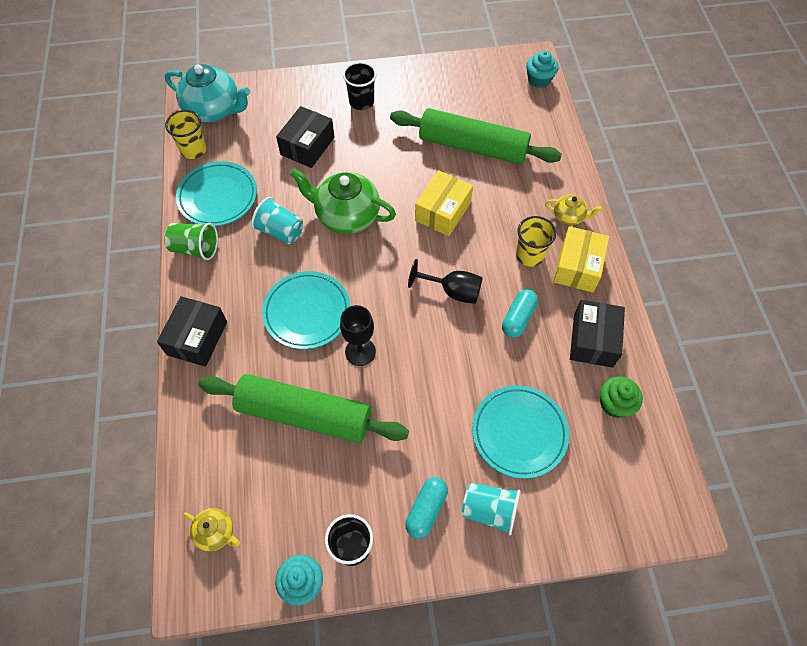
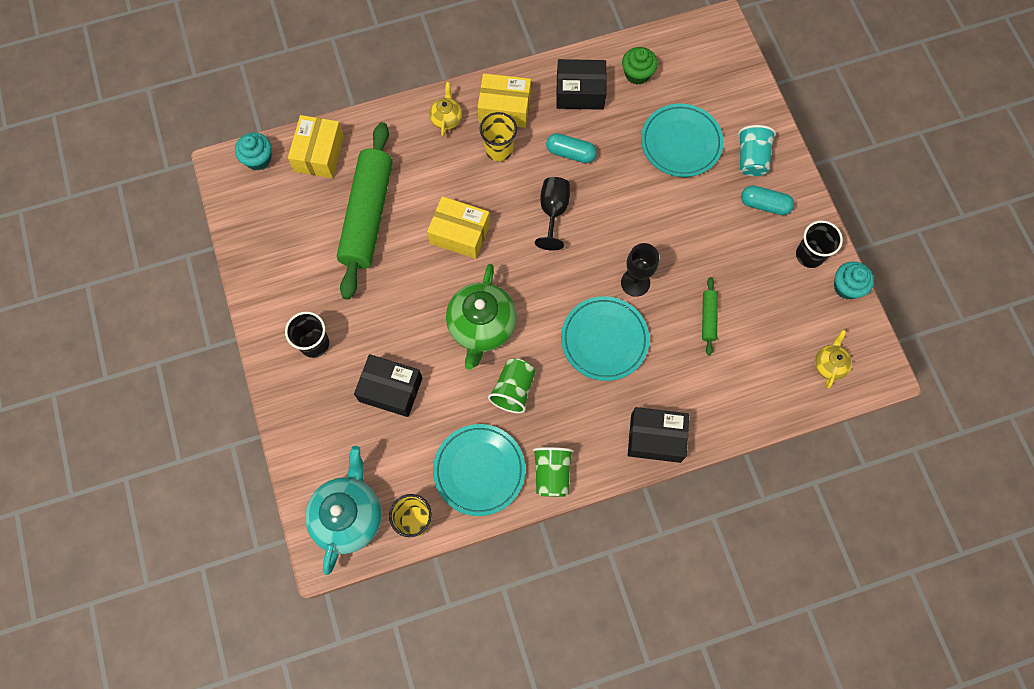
camera: 100 degrees left, 10 degrees up
(280, 231) = (513, 390): turquoise cup -> green cup
(304, 414) = (708, 318): green rolling pin -> green rolling pin, size x0.41
(540, 119) = (319, 153): none -> yellow box

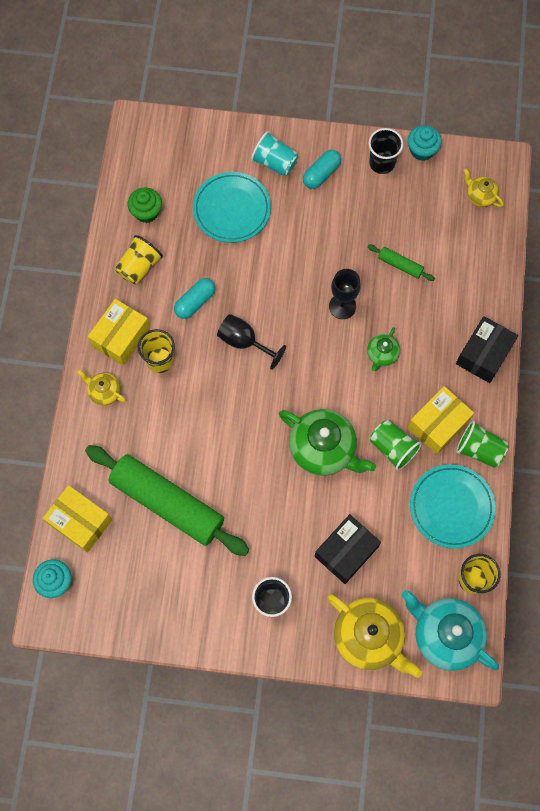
camera: 65 degrees left, 0 degrees up
(317, 445) = (368, 637): none -> yellow teapot
(460, 233) = (226, 429): yellow box -> yellow box (438, 424)
(580, 92) = (139, 267): black box -> yellow cup
(604, 340) = (382, 355): turquoise plate -> green teapot

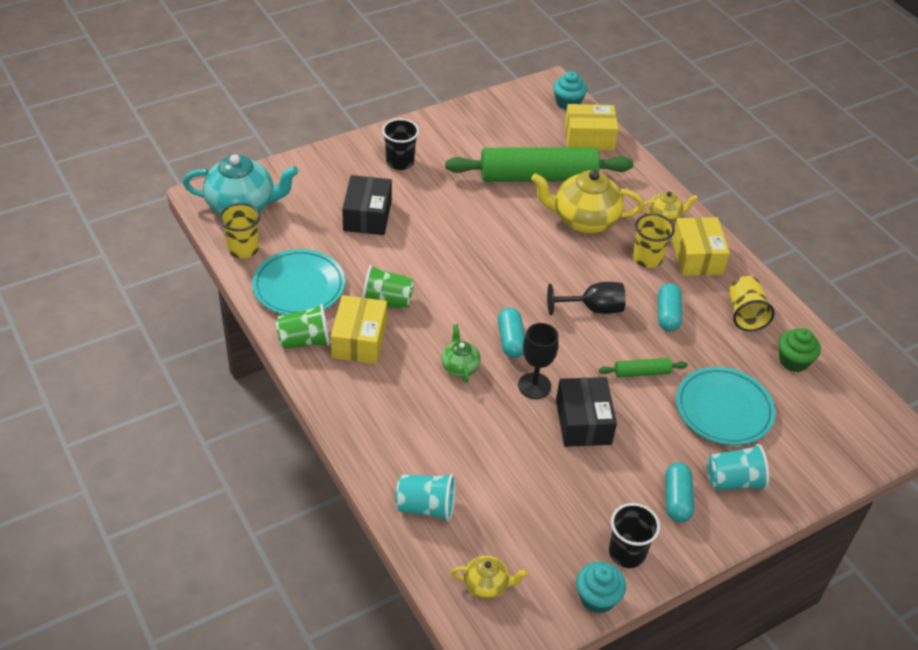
camera: 140 degrees right, 25 degrees down
(323, 449) = (447, 270): green teapot -> none
(328, 353) = (511, 340): none -> turquoise capsule
(368, 637) = (305, 177): yellow teapot -> yellow teapot (584, 220)
(400, 265) = (512, 456): green rolling pin -> green rolling pin (642, 372)
(481, 266) = (426, 507): none -> turquoise cup
(484, 354) = (359, 422): black box -> black box (583, 422)

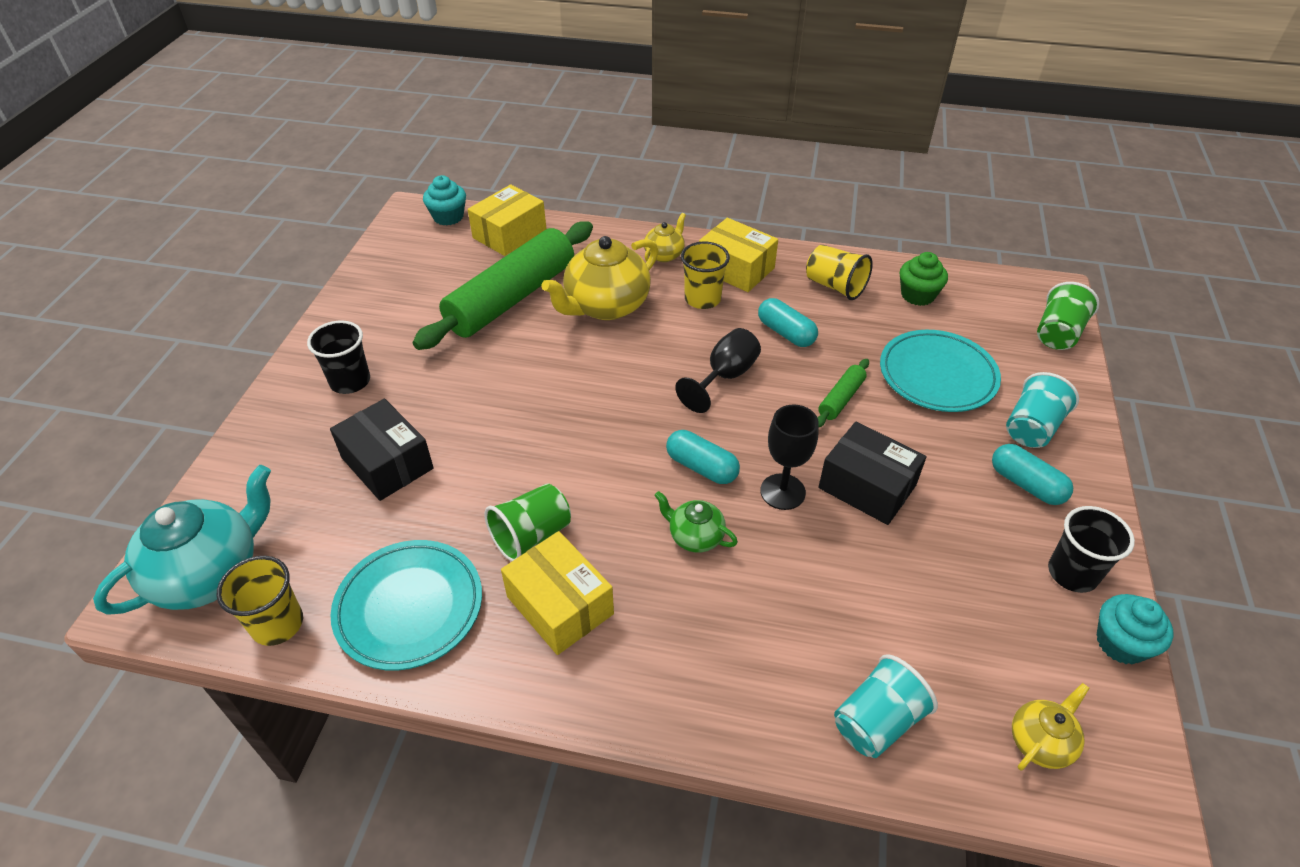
camera: 45 degrees left, 0 degrees up
(304, 341) = (500, 665): green cup -> green cup (1057, 334)

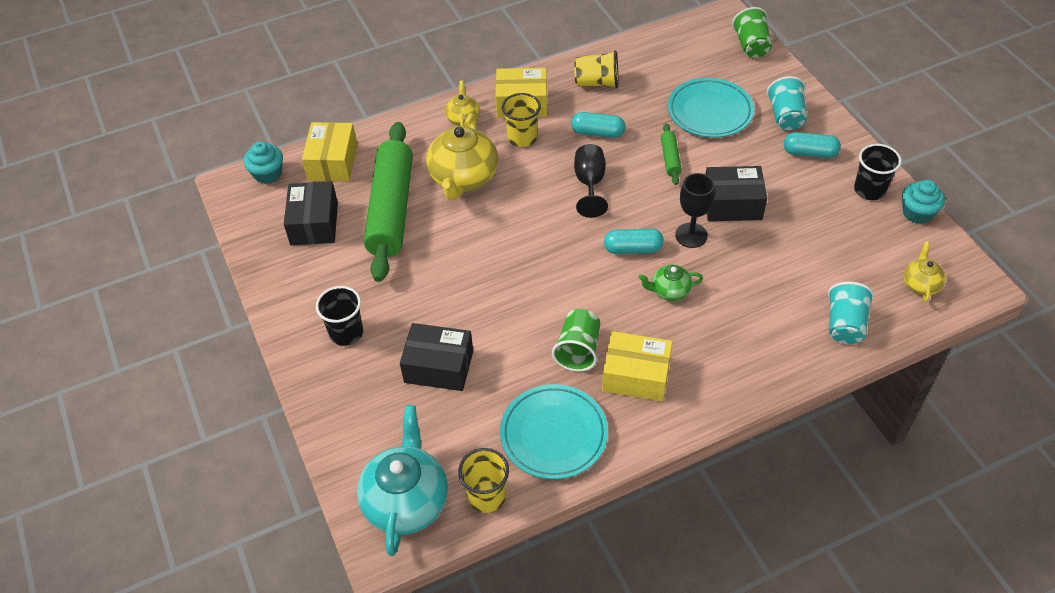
camera: 35 degrees left, 5 degrees up
(436, 275) = (314, 223): none -> black box
(917, 295) = (652, 62): green cupcake -> none

